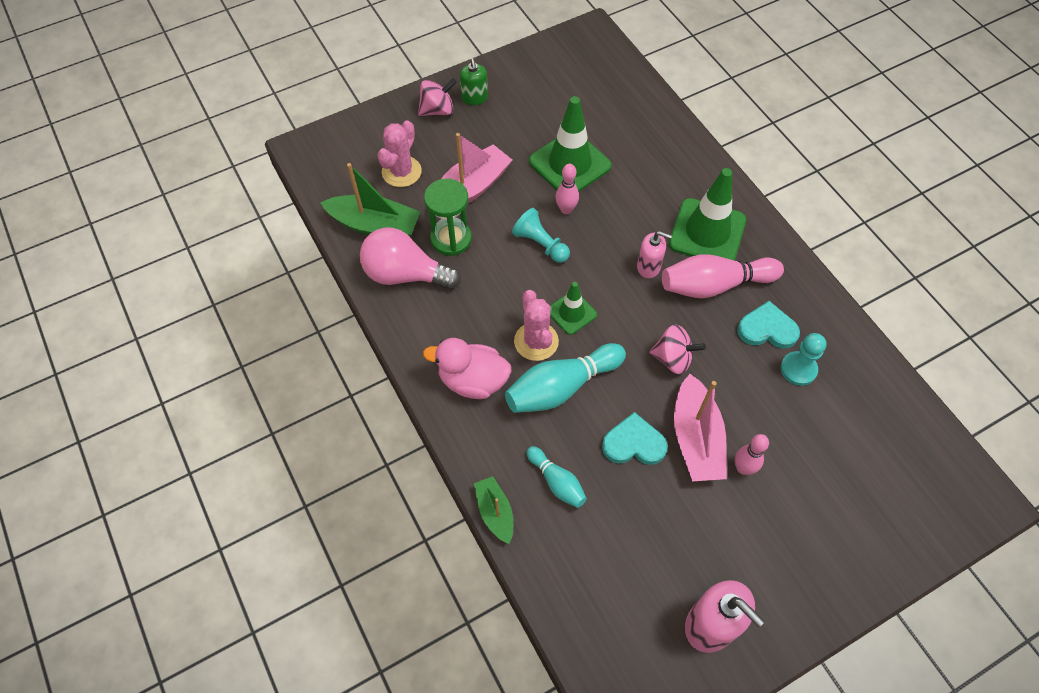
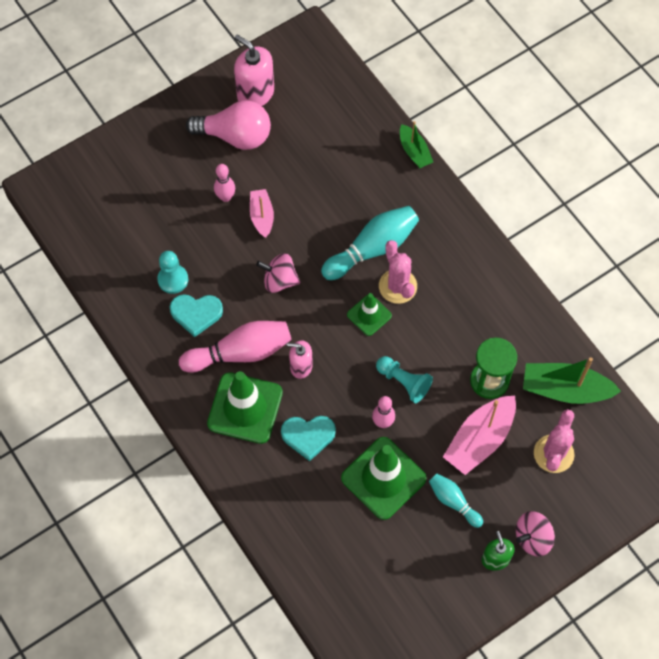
camera: 175 degrees right, 5 degrees up
(405, 274) = (524, 340): pink light bulb -> pink light bulb (235, 136)
(473, 381) = (447, 248): pink duck -> none
(556, 482) = (370, 176): turquoise bowling pin -> turquoise bowling pin (453, 502)
(633, 443) = (311, 209): turquoise heart -> turquoise heart (308, 436)
(696, 438) = (262, 216): pink boat -> pink boat, size x0.59

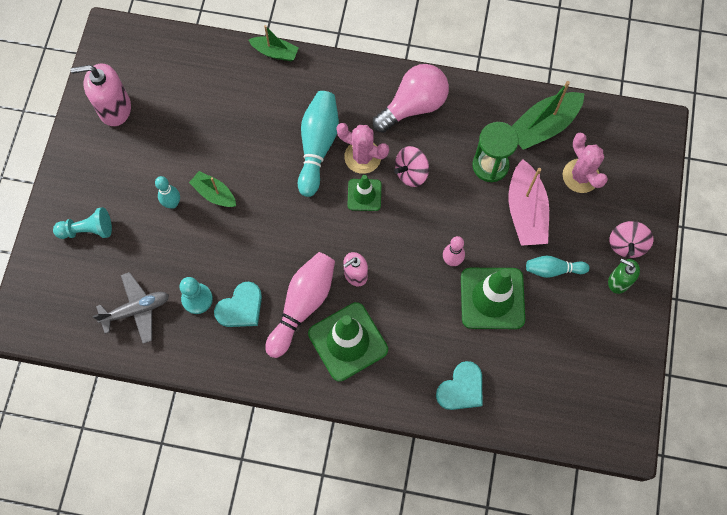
camera: 45 degrees left, 5 degrees up
(125, 249) = (136, 310): none -> grey plane
(225, 197) = (172, 203): pink bowling pin -> turquoise bowling pin
(235, 136) = (133, 152): pink light bulb -> pink light bulb (413, 106)
(262, 216) = (214, 193): pink boat -> green boat
(279, 280) = (276, 228): pink spinning top -> pink spinning top (411, 173)
(308, 436) = (412, 318): turquoise heart -> turquoise heart (461, 388)
(403, 382) = (436, 219): turquoise pawn -> turquoise pawn (87, 230)

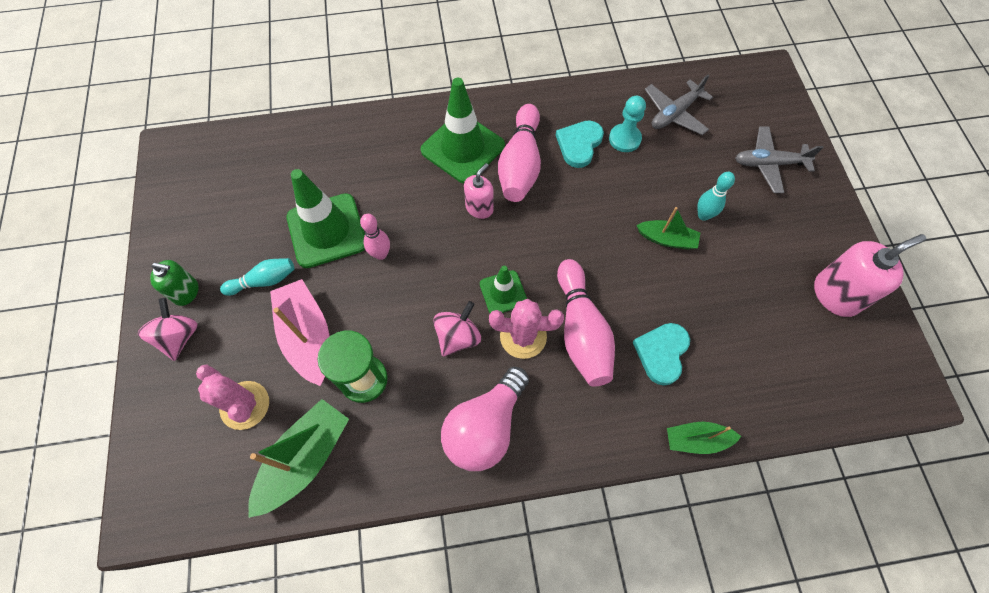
camera: 160 degrees right, 5 degrees down
(87, 230) = (769, 164): turquoise pawn -> grey plane
(318, 146) = (581, 331): turquoise bowling pin -> pink bowling pin
(461, 388) = (339, 143): turquoise heart -> turquoise heart (661, 353)

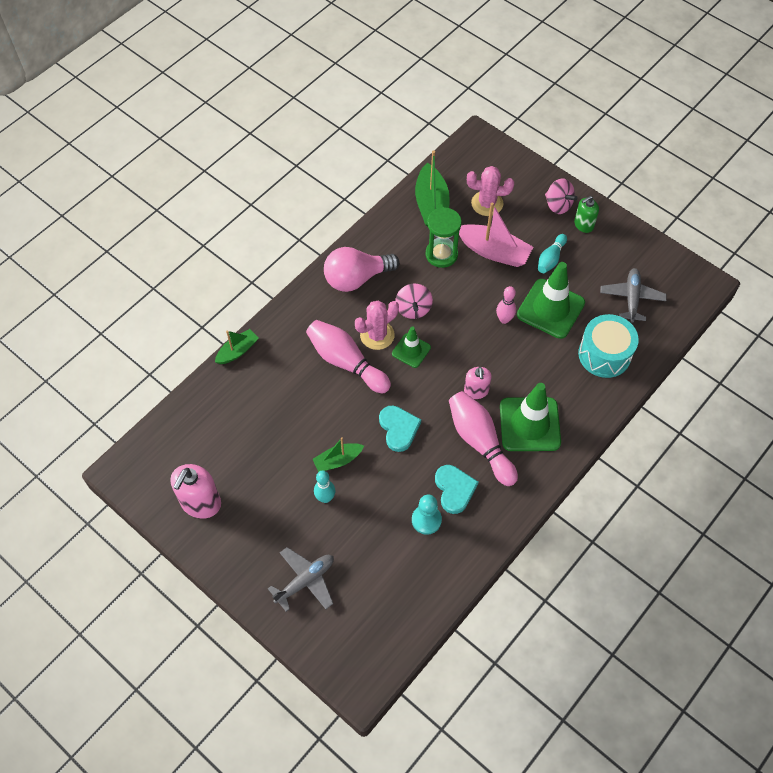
camera: 140 degrees right, 5 degrees down
(333, 156) = (604, 354): none -> turquoise drum
(485, 427) = (356, 278): pink light bulb -> pink light bulb turned 105 degrees counterclockwise
(661, 353) = (289, 383): turquoise heart -> turquoise heart (398, 429)
(674, 113) = (407, 574): grey plane -> grey plane (631, 298)

